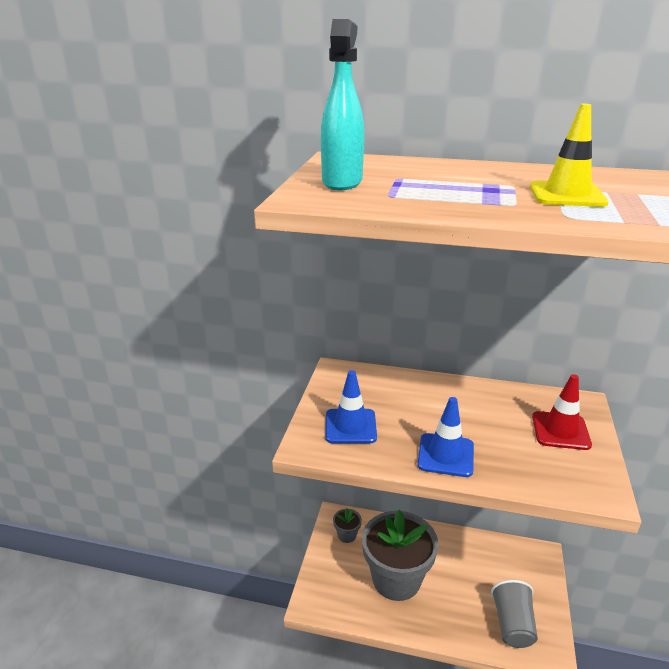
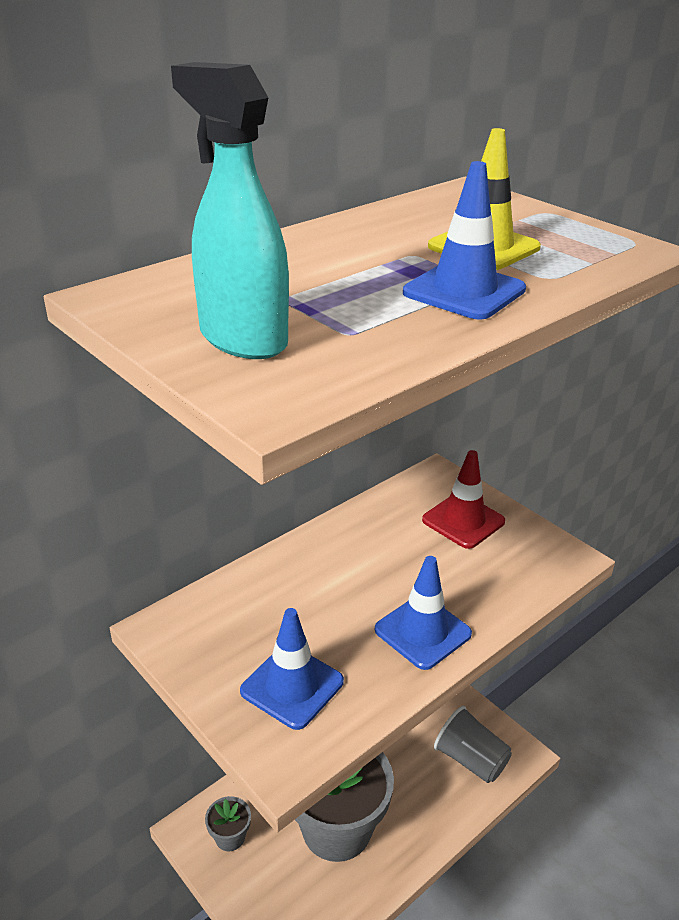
camera: 55 degrees left, 5 degrees up
(493, 203) = (464, 291): none -> blue traffic cone

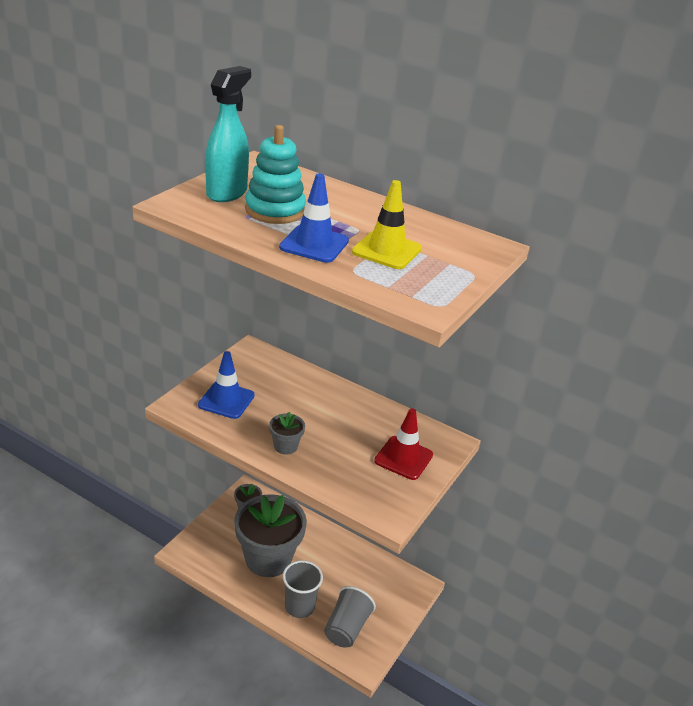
camera: 70 degrees right, 0 degrees up
(331, 305) = (275, 210): none -> turquoise stacking toy
(422, 632) = (285, 446): blue traffic cone -> grey flower pot
(428, 806) = (299, 606): none -> grey cup

